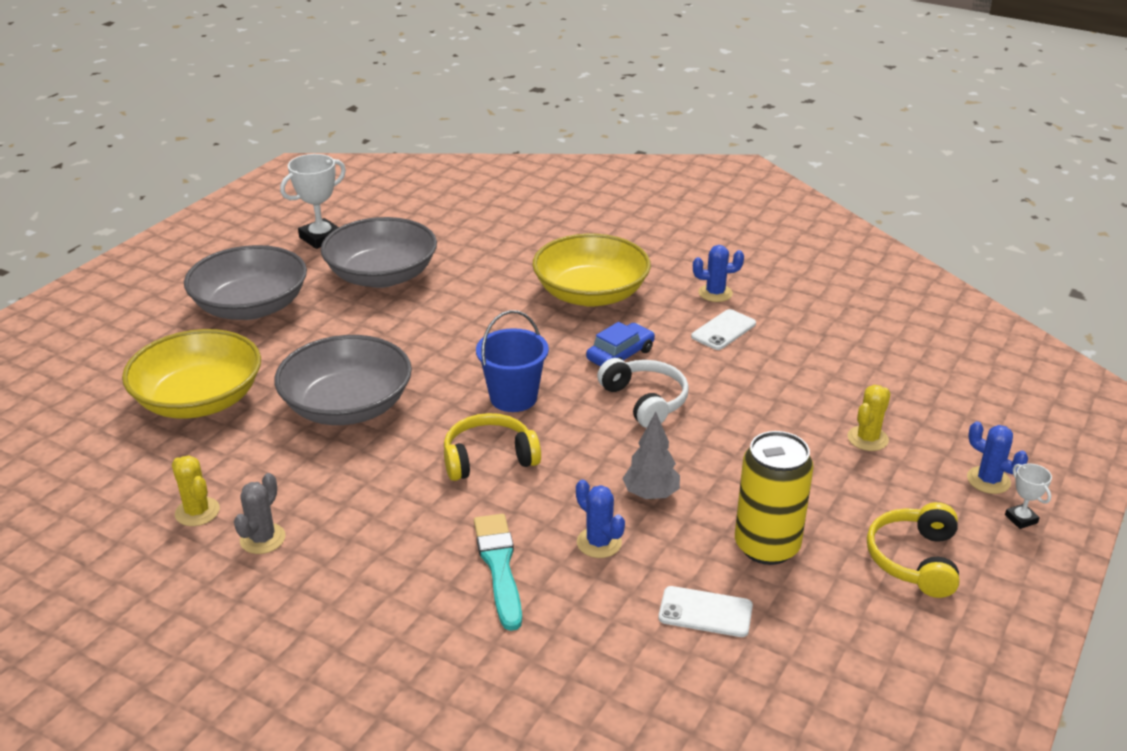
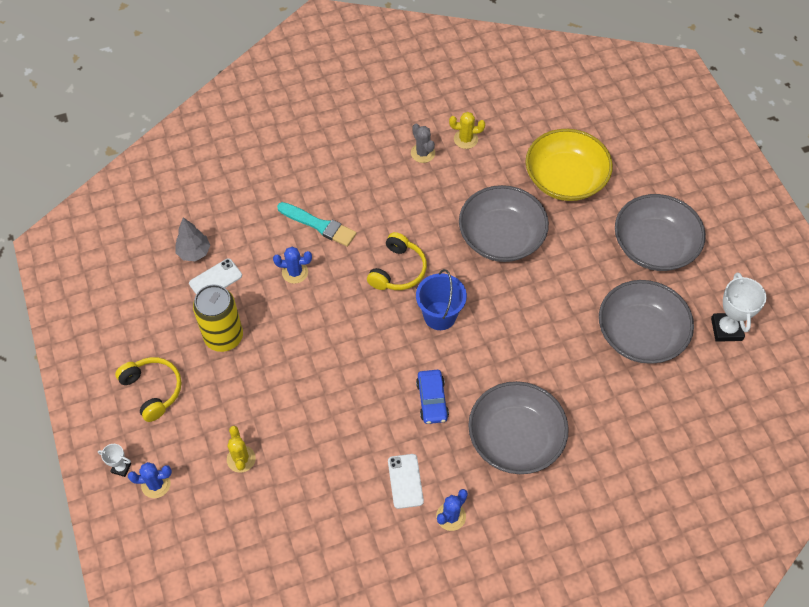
camera: 130 degrees right, 25 degrees up
(591, 294) = (515, 438): yellow bowl -> grey bowl
(645, 401) = (377, 376): white headphones -> none
(651, 494) = (304, 318): grey tree -> grey tree (194, 252)

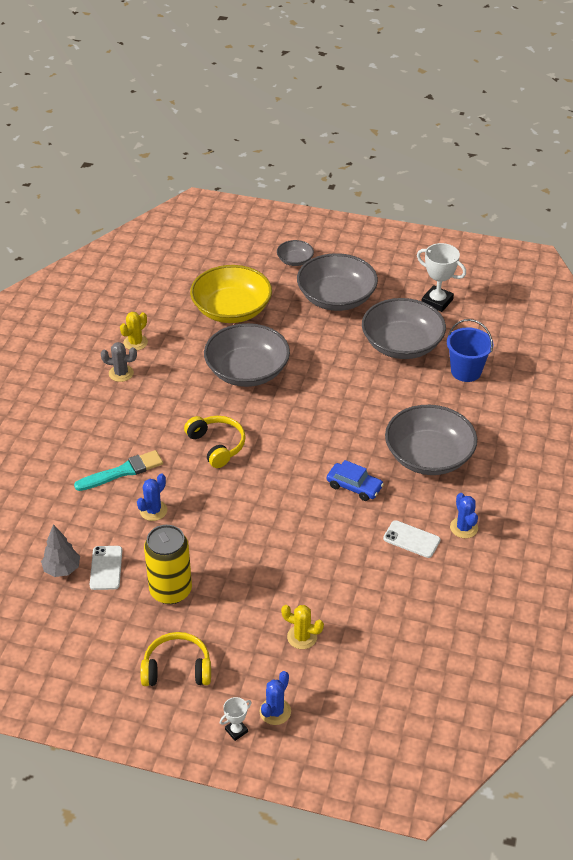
camera: 55 degrees left, 15 degrees down
(440, 316) = (283, 443): blue bucket -> blue bucket (466, 371)
(673, 184) = (295, 260): none -> grey bowl

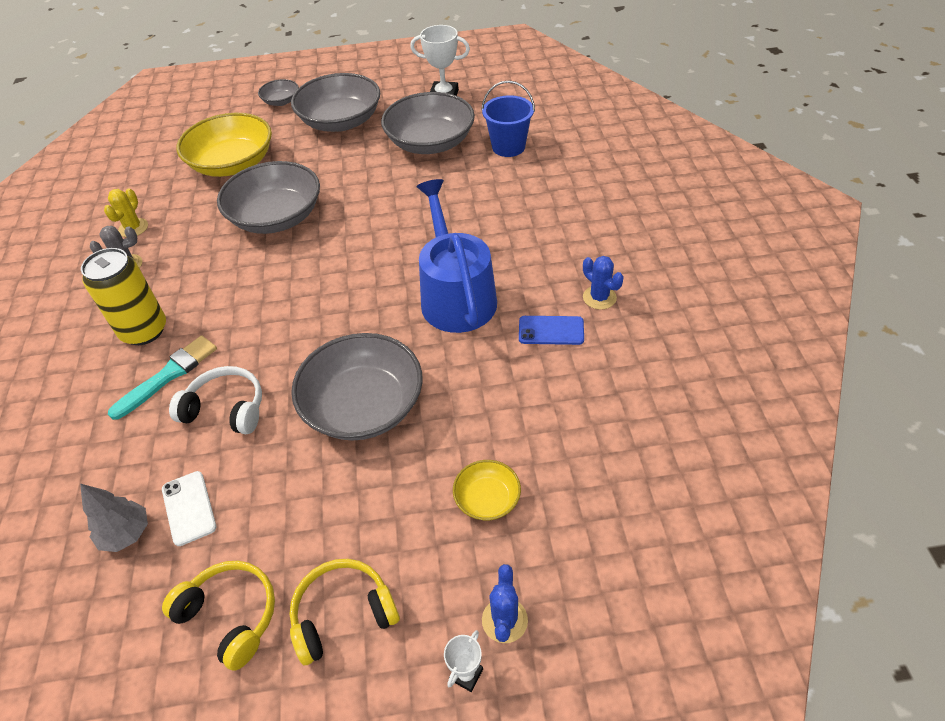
camera: 20 degrees left, 5 degrees up
(153, 510) = (226, 409): blue cactus -> white headphones
(170, 590) = (289, 505): yellow can -> yellow can (144, 330)
(217, 445) = (275, 305): yellow headphones -> yellow headphones (230, 616)
(302, 637) = (487, 499): yellow cactus -> yellow bowl
(354, 486) = (456, 296): blue car -> blue watering can
(411, 539) = (551, 330): white phone -> blue phone
(428, 456) = (518, 237): grey bowl -> grey bowl (363, 406)

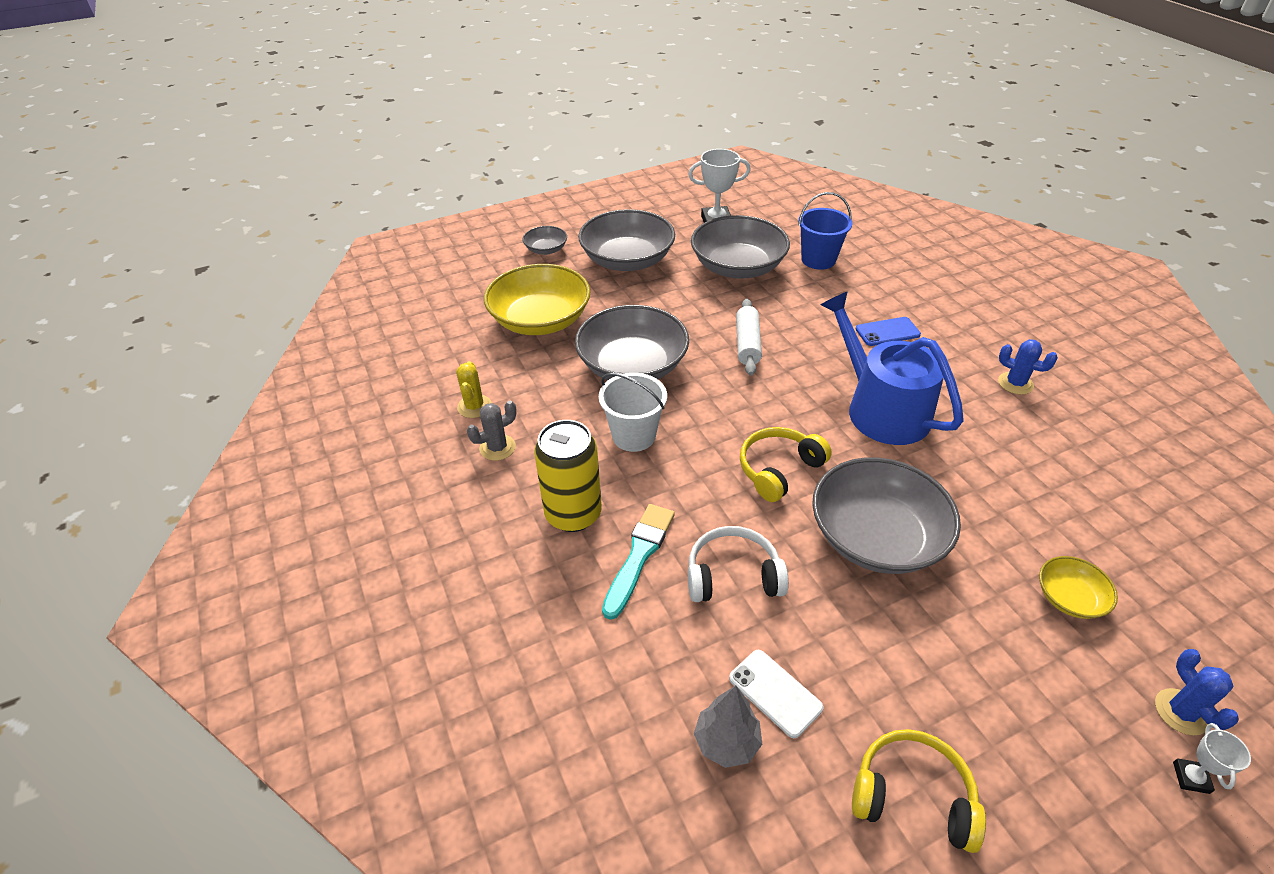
camera: 20 degrees left, 5 degrees down
(234, 277) = (634, 436): none -> white bucket
(343, 614) = (1026, 756): yellow headphones -> yellow headphones (779, 470)
(385, 215) = (747, 344): none -> white rolling pin
(551, 330) = (997, 423): blue phone -> blue phone (887, 332)

